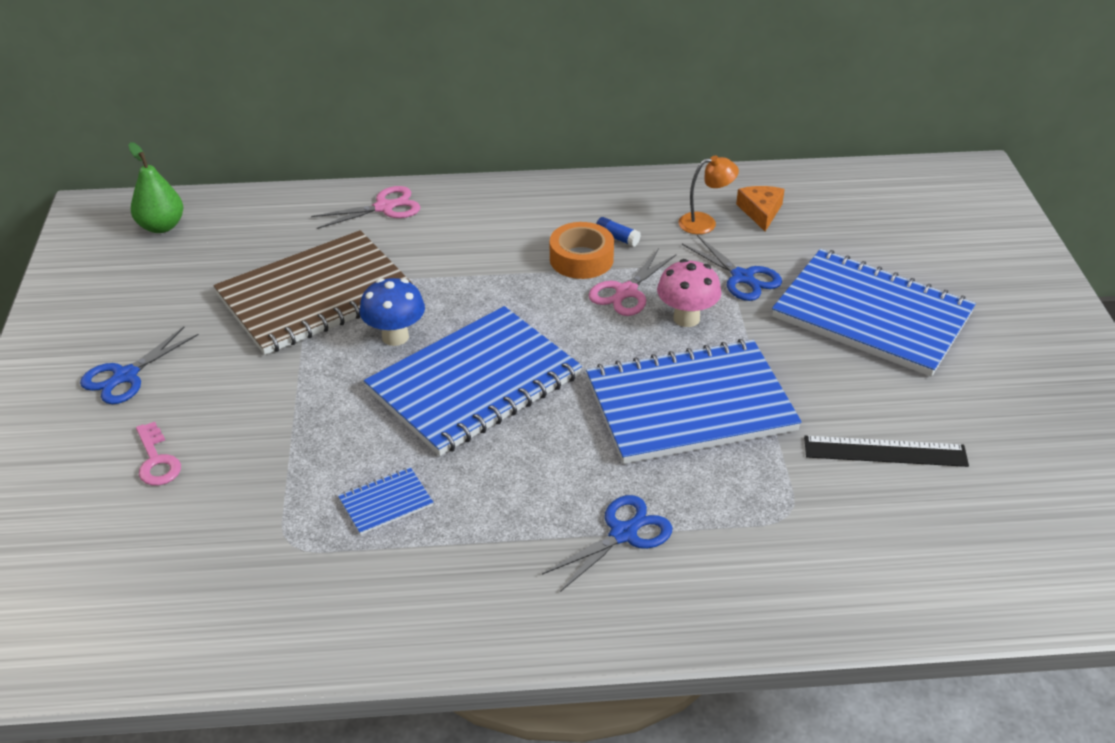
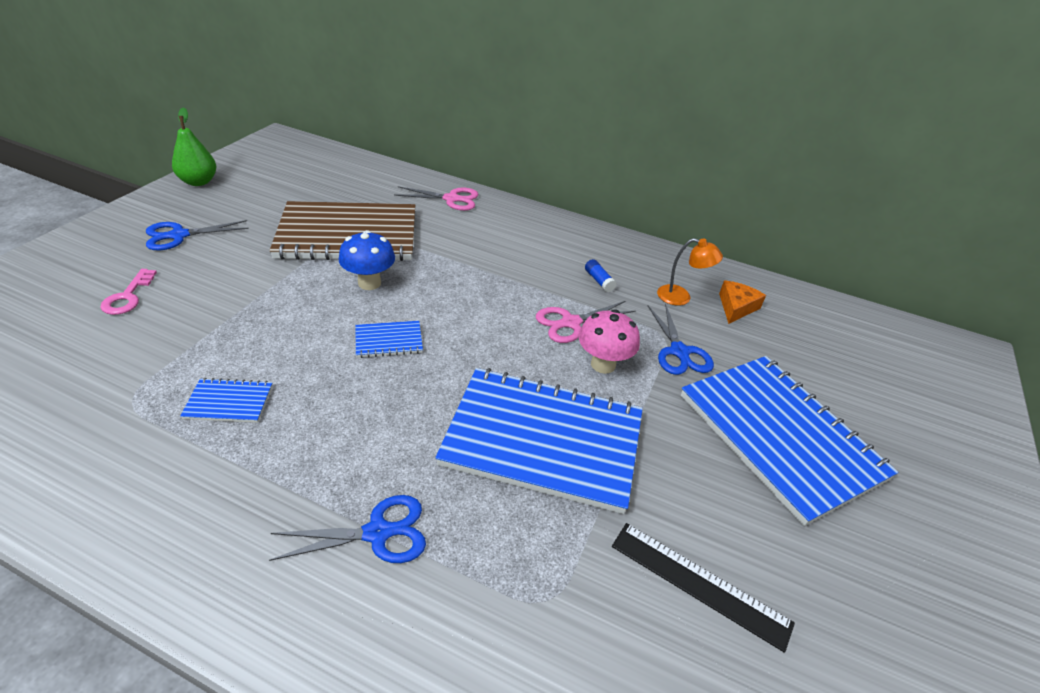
camera: 25 degrees right, 0 degrees up
(161, 226) = (305, 160): green pear -> green pear (199, 182)
(474, 383) = (389, 341): blue notebook -> blue notebook, size x0.40
(581, 259) = (557, 285): orange tape -> none

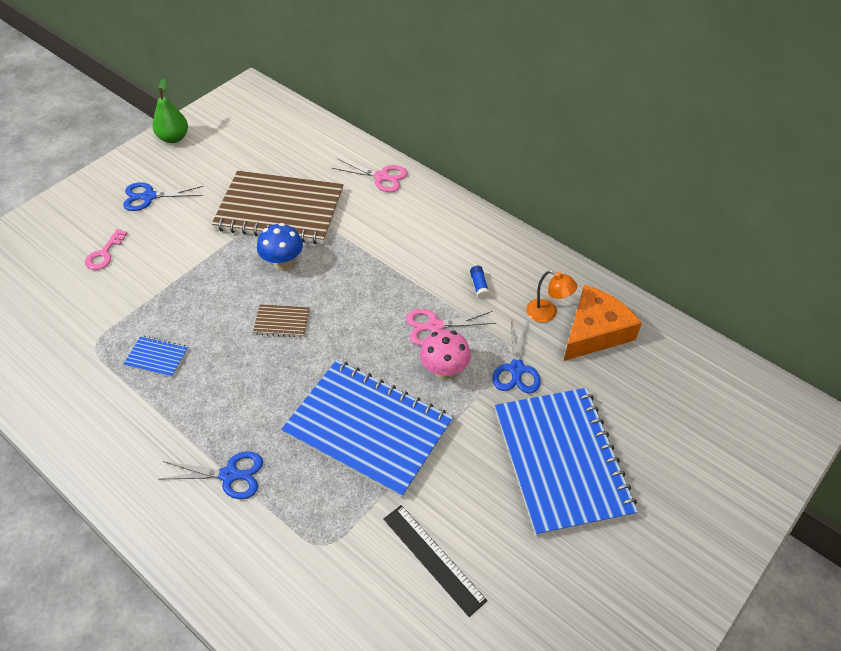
camera: 20 degrees right, 10 degrees up
(389, 341) = (282, 322): blue notebook -> brown notebook
(736, 307) = (595, 331): orange cheese -> orange cheese, size x1.78

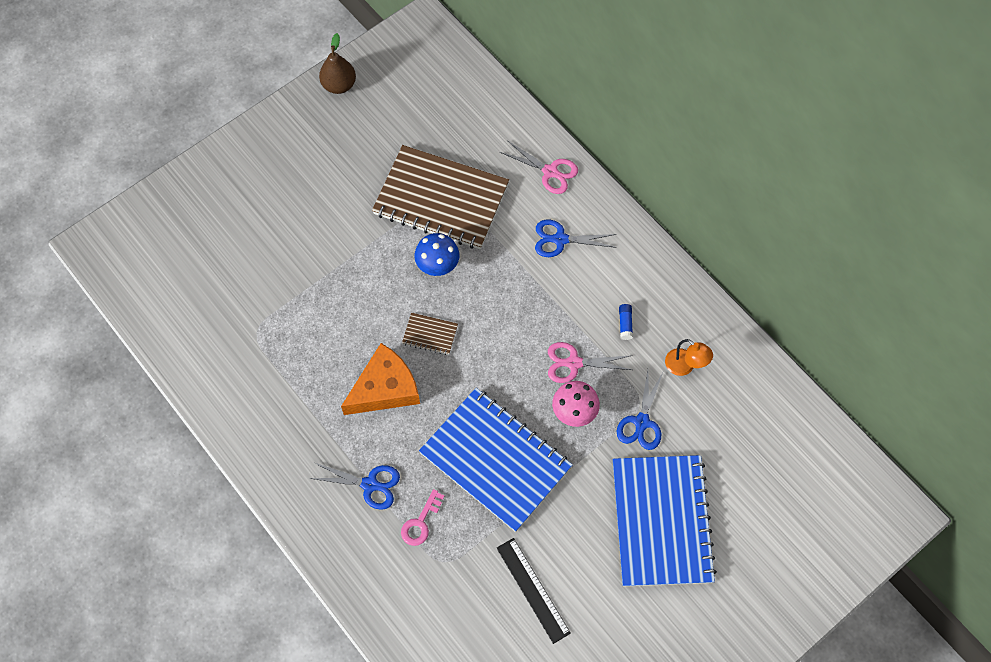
camera: 10 degrees right, 15 degrees up
(104, 254) = (266, 227): pink key -> pink key (420, 522)
(149, 197) = (311, 161): blue scissors -> blue scissors (560, 239)
(157, 357) = (312, 355): blue notebook -> none
(174, 138) = (339, 85): green pear -> brown pear
(595, 331) = (726, 394): orange cheese -> orange cheese (385, 388)

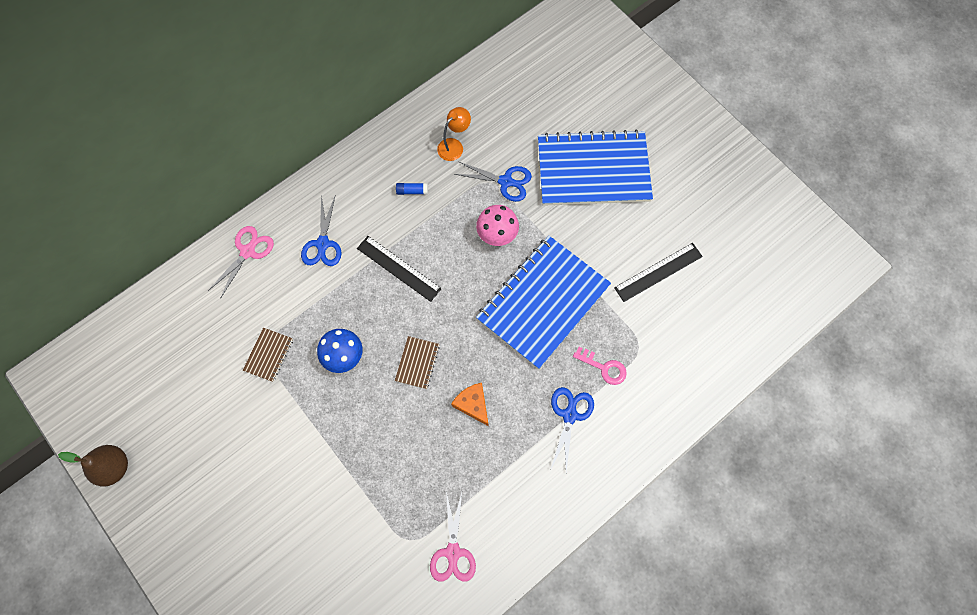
camera: 90 degrees left, 5 degrees up
(385, 388) = (473, 404): orange cheese -> orange cheese, size x0.56
(441, 199) = (269, 355): brown notebook -> brown notebook, size x0.40
(534, 313) = (399, 268): none -> black ruler
(574, 363) = (449, 234): pink scissors -> pink scissors (453, 552)

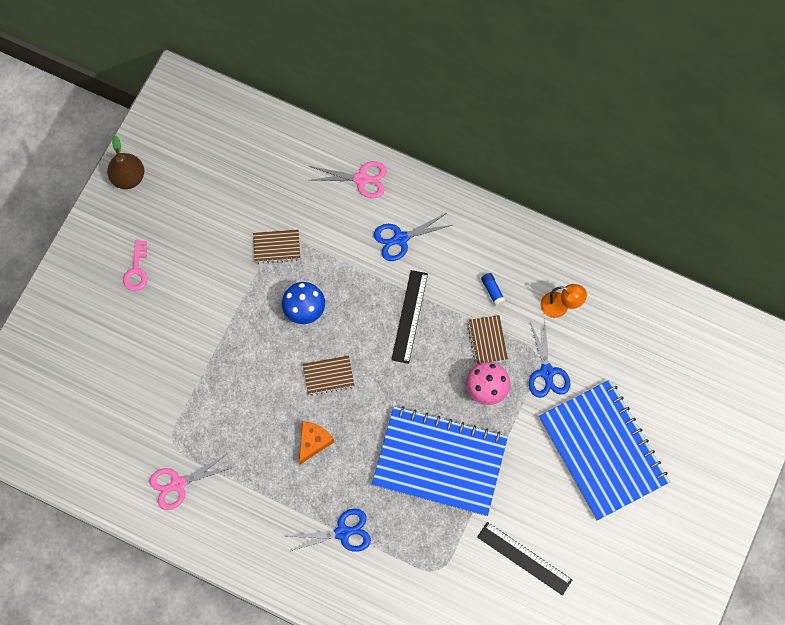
camera: 65 degrees right, 0 degrees up
(453, 215) = (487, 340): none -> brown notebook
(603, 367) = (402, 545): pink key -> pink key (137, 270)

